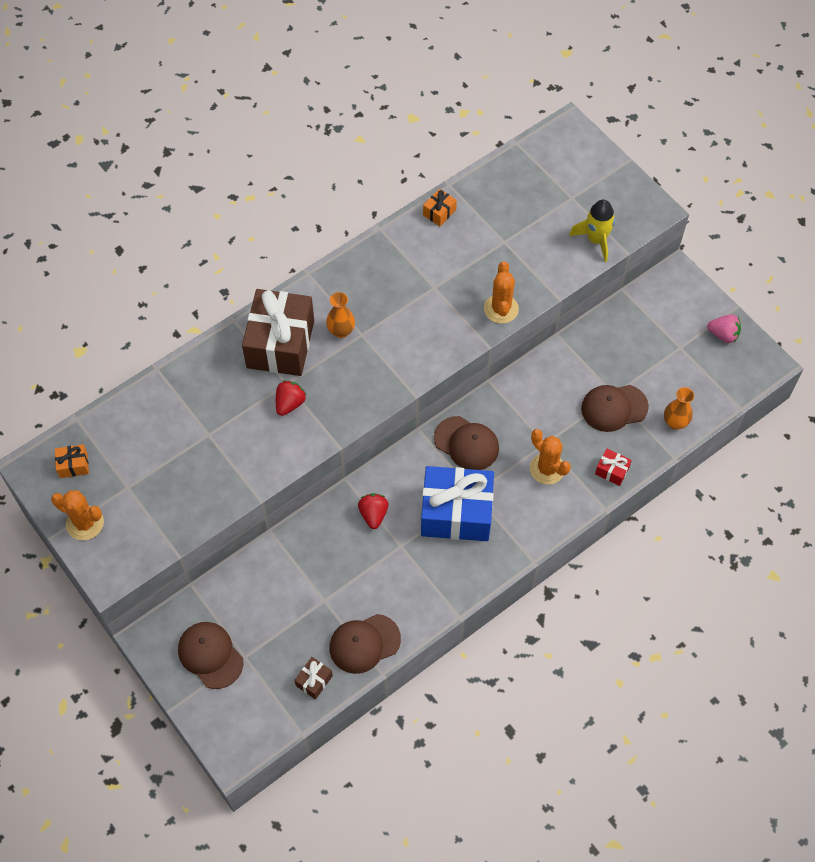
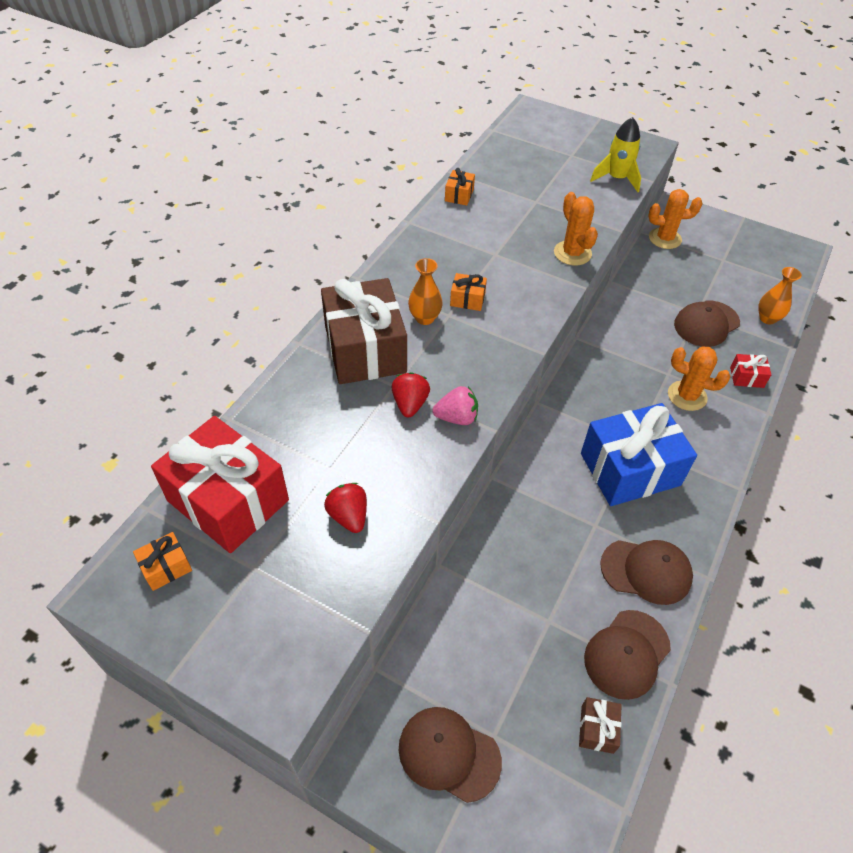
camera: 25 degrees left, 10 degrees down
(85, 523) = (213, 638): orange cactus -> orange cactus (665, 238)
(130, 432) = (228, 500): none -> red gift
(373, 514) = (545, 503): red strawberry -> red strawberry (349, 516)
(385, 325) = (467, 299): none -> orange gift
(466, 443) = (594, 400): brown cap -> brown cap (646, 571)
(723, 335) = (750, 240): pink strawberry -> pink strawberry (456, 417)

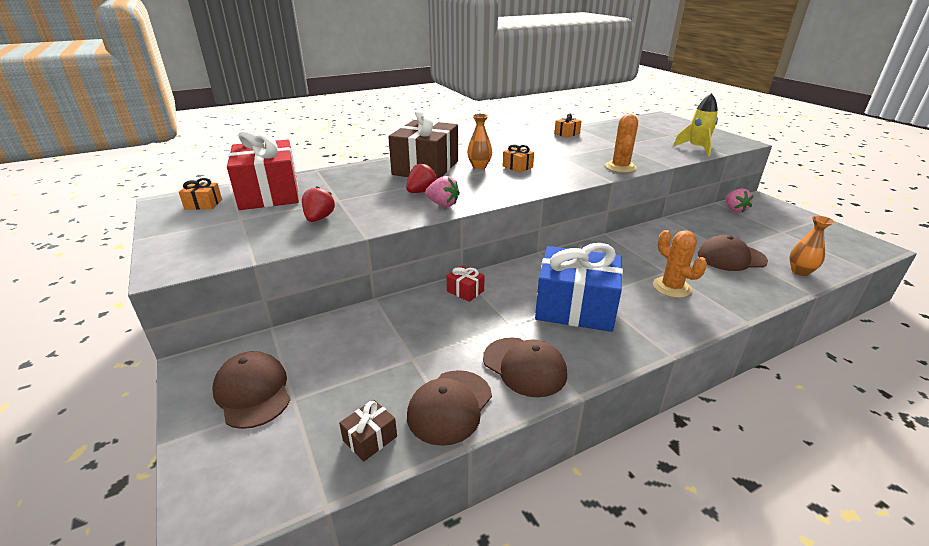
camera: 35 degrees right, 20 degrees down
(627, 654) = (450, 406): brown cap -> brown cap turned 45 degrees counterclockwise
(665, 238) = (734, 210): orange cactus -> pink strawberry
(746, 377) = (744, 295): red gift -> red gift (465, 291)

